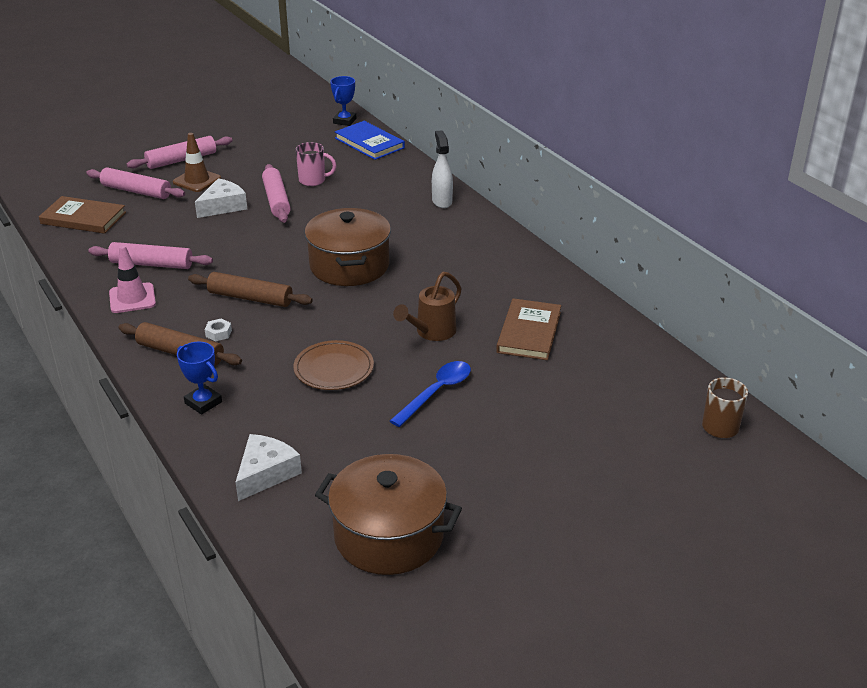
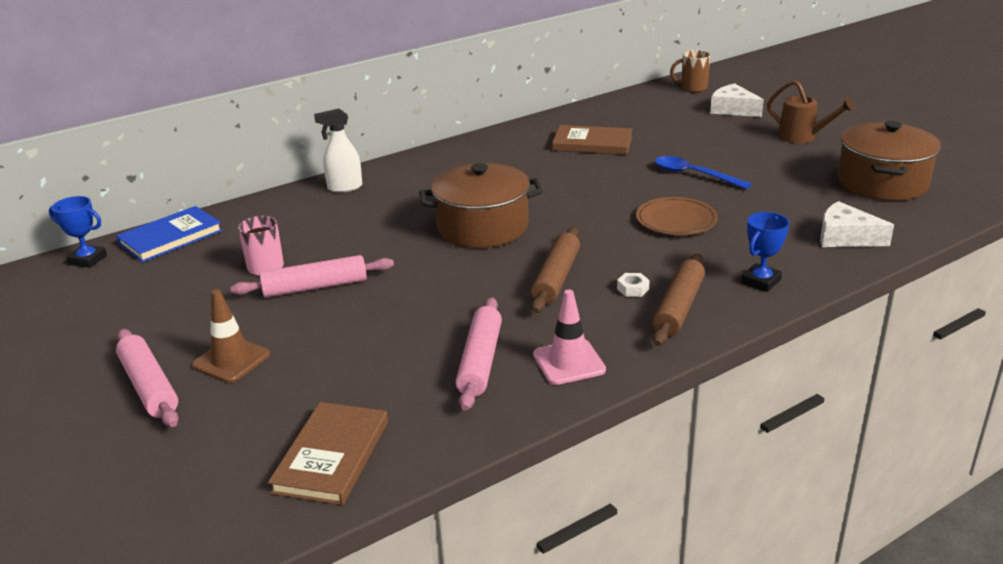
camera: 90 degrees left, 5 degrees down
(136, 191) = (249, 415): pink rolling pin -> none
(223, 206) = (321, 326): white cheese -> white cheese (732, 109)
(432, 332) = (602, 181): brown watering can -> brown watering can (802, 137)

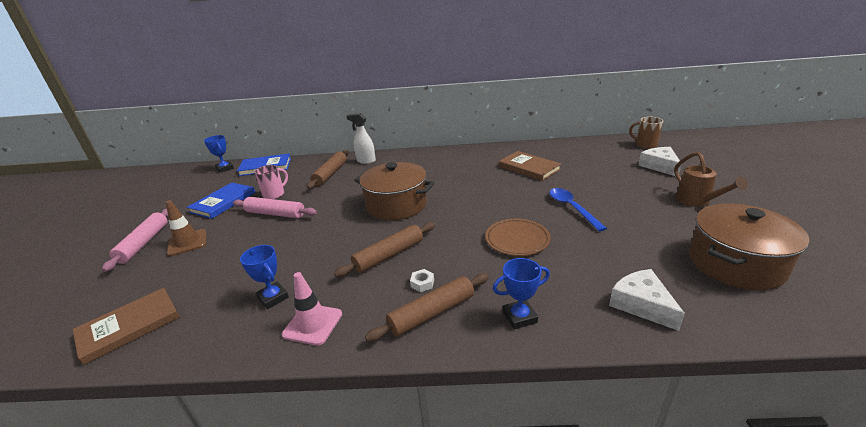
camera: 35 degrees right, 0 degrees up
(189, 301) = (223, 202): none -> blue book
(314, 218) = (330, 174): none -> brown rolling pin
(480, 361) = (273, 298): pink rolling pin -> blue trophy

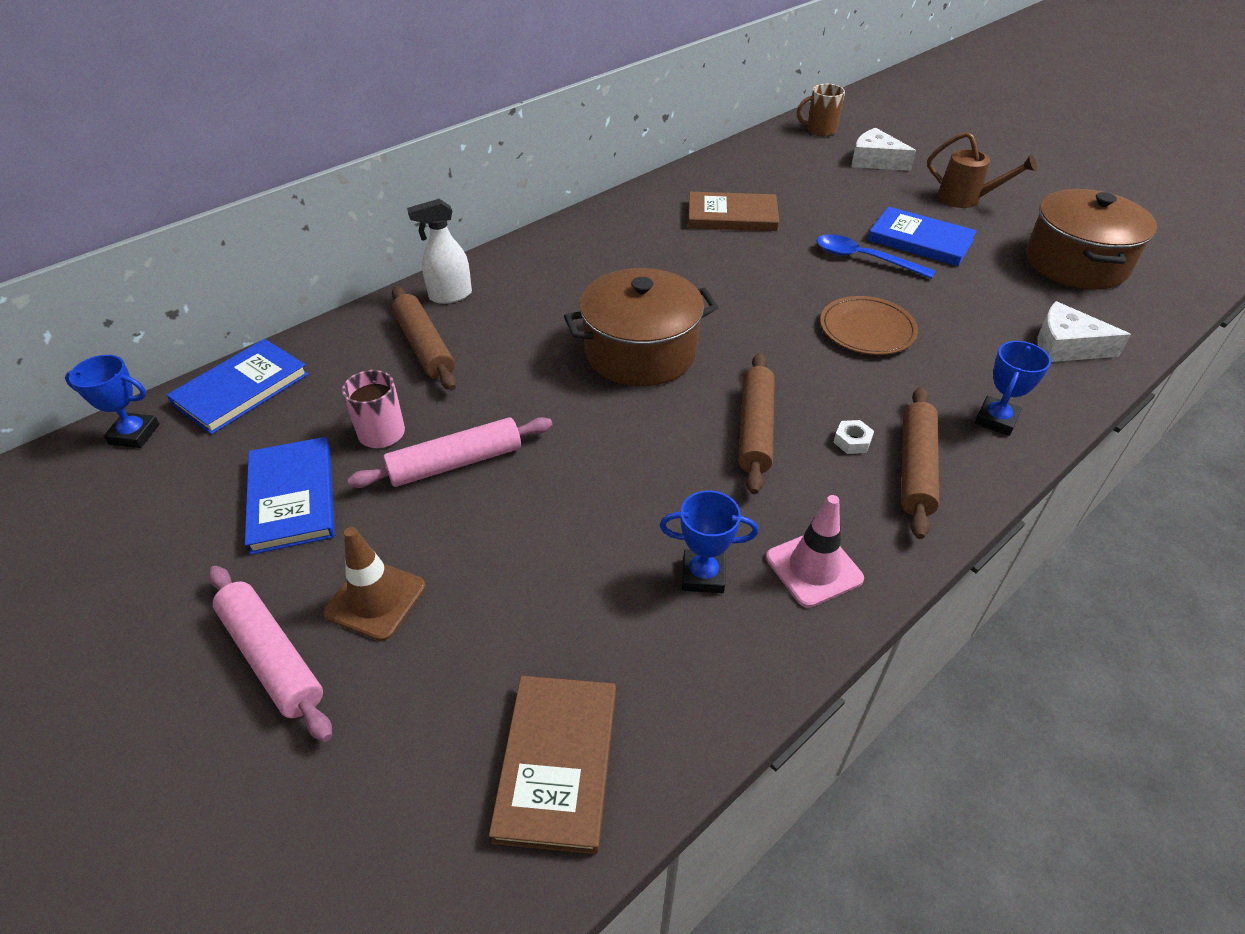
camera: 45 degrees left, 15 degrees up
(625, 211) = (920, 240): none -> blue book

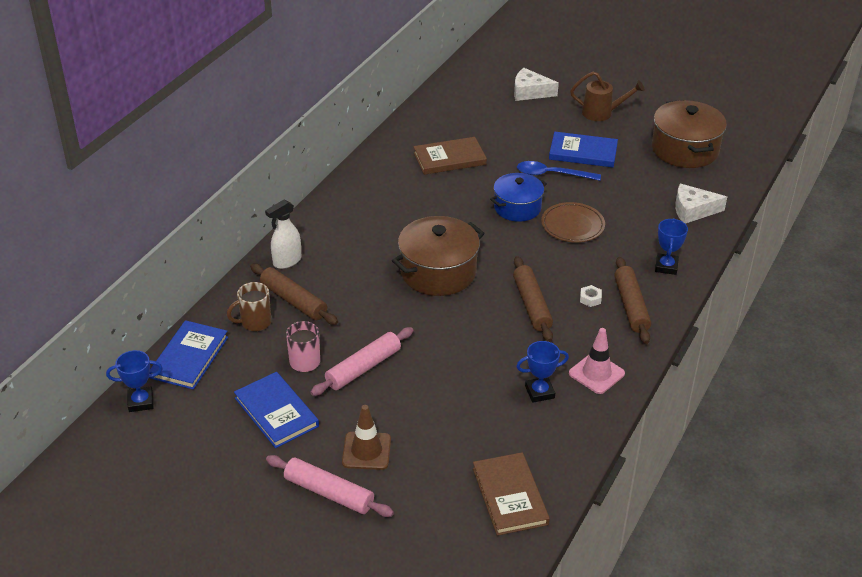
camera: 20 degrees left, 5 degrees down
(795, 291) = (517, 207): none -> blue pot
(820, 130) = (480, 72): brown mug -> brown mug (255, 322)

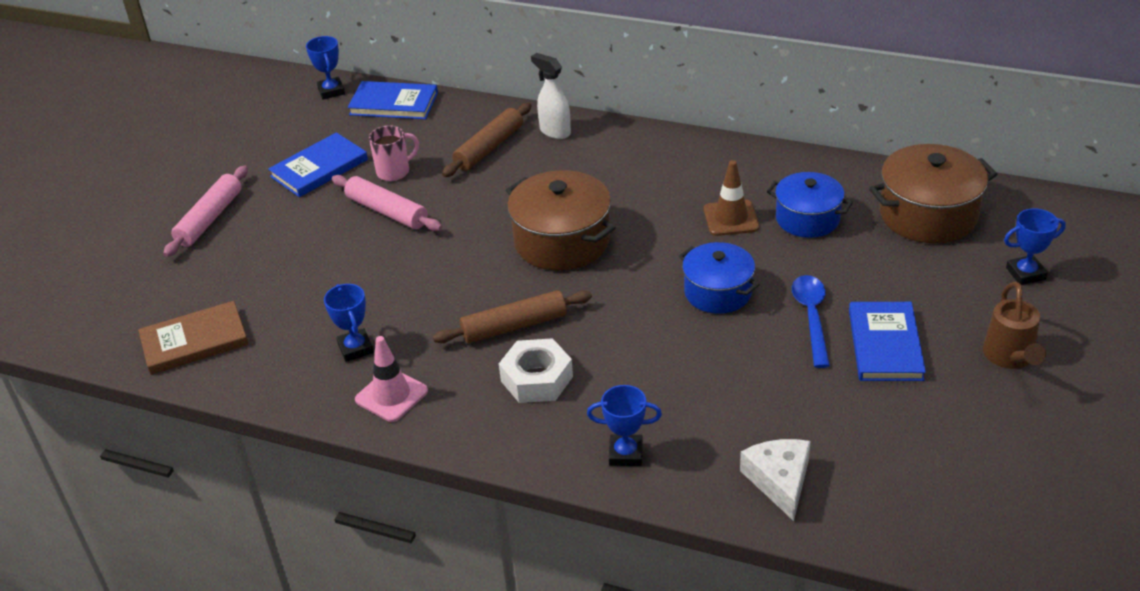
camera: 85 degrees right, 0 degrees up
(255, 322) = (450, 130): brown mug -> none
(366, 451) = (264, 233): brown traffic cone -> brown traffic cone (731, 218)
(449, 158) = (807, 219): brown book -> blue pot
(530, 92) = (1025, 273): white cheese -> blue trophy
(572, 225) = (695, 349): brown plate -> none
(590, 299) = (537, 379): white nut -> white nut, size x2.18
(631, 306) = (529, 420): brown rolling pin -> none
(685, 149) = (953, 465): brown pot -> brown pot (928, 215)

